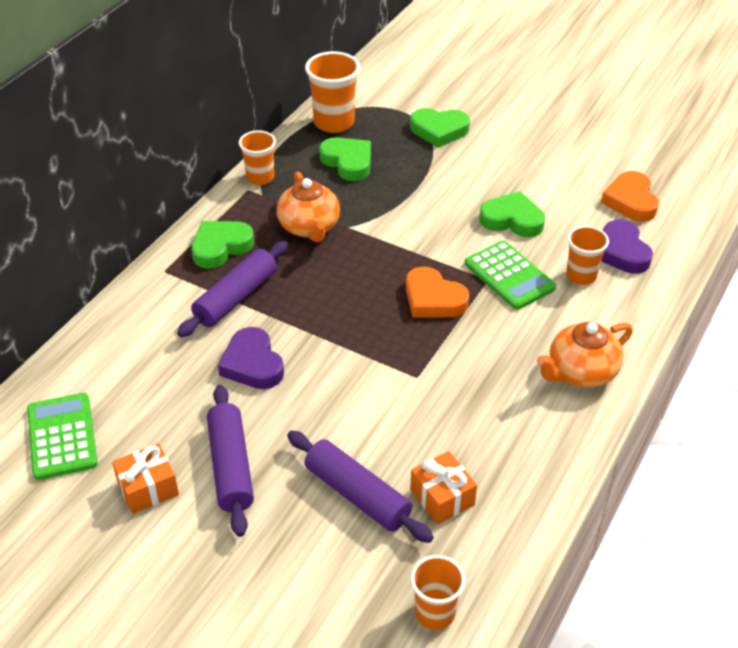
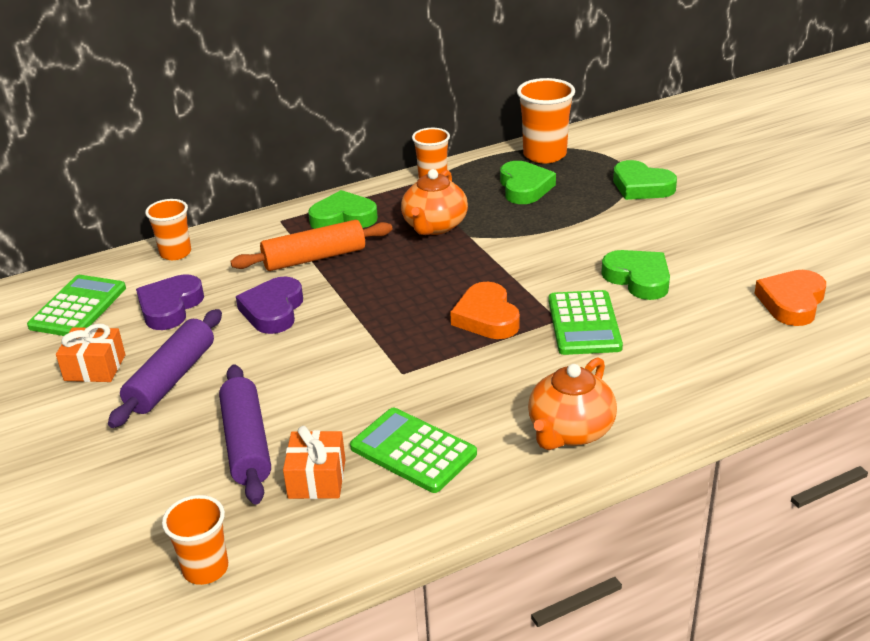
camera: 35 degrees right, 10 degrees down
(235, 298) = (314, 258): purple rolling pin -> orange rolling pin
(489, 439) = (413, 451): none -> green calculator
(581, 276) = (662, 349): orange cup -> orange cup (175, 253)
(581, 372) = (570, 431): orange teapot -> orange teapot turned 60 degrees counterclockwise
(621, 252) = (731, 343): purple heart -> purple heart (170, 307)

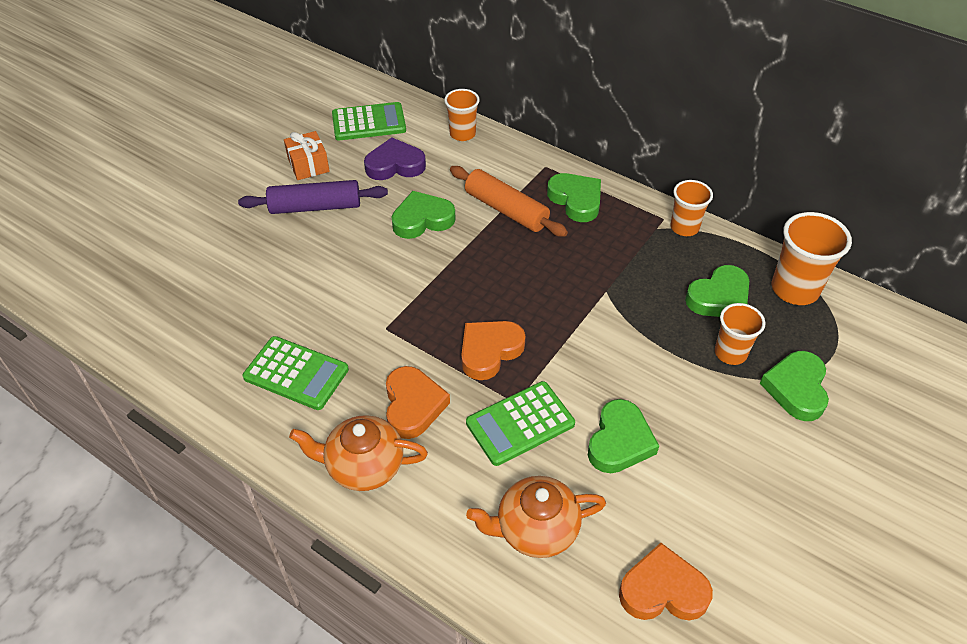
camera: 60 degrees right, 15 degrees up
(205, 569) = (139, 316): orange cup -> orange cup (730, 353)
(246, 444) = (264, 278): purple rolling pin -> none
(273, 310) = (422, 219): purple heart -> green heart
(317, 479) = (243, 332): orange gift -> none
(413, 451) = (296, 373): green calculator -> green calculator turned 105 degrees clockwise
(434, 226) = (605, 261): orange teapot -> orange teapot (535, 529)
(517, 380) = (413, 405): none -> orange heart

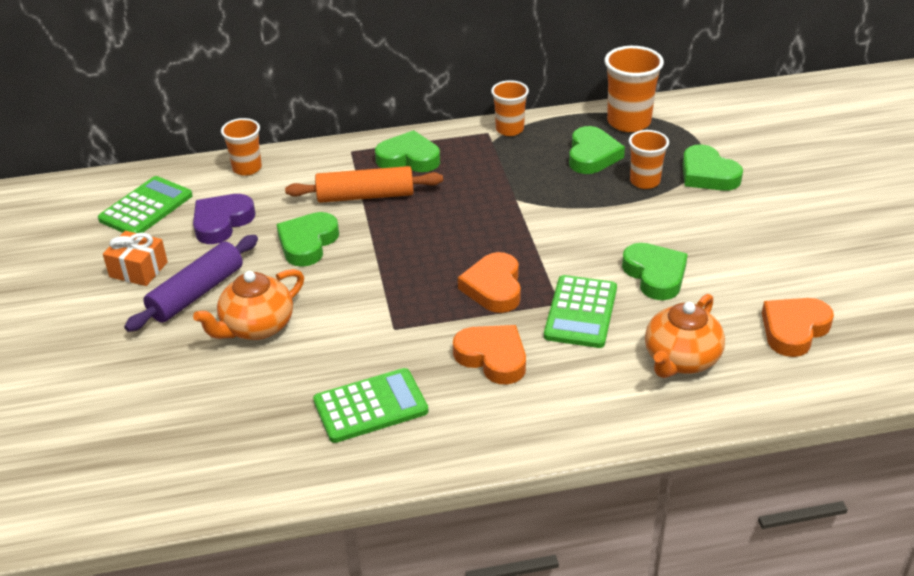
camera: 45 degrees left, 10 degrees down
(363, 466) = (516, 418): orange teapot -> orange teapot (256, 327)

